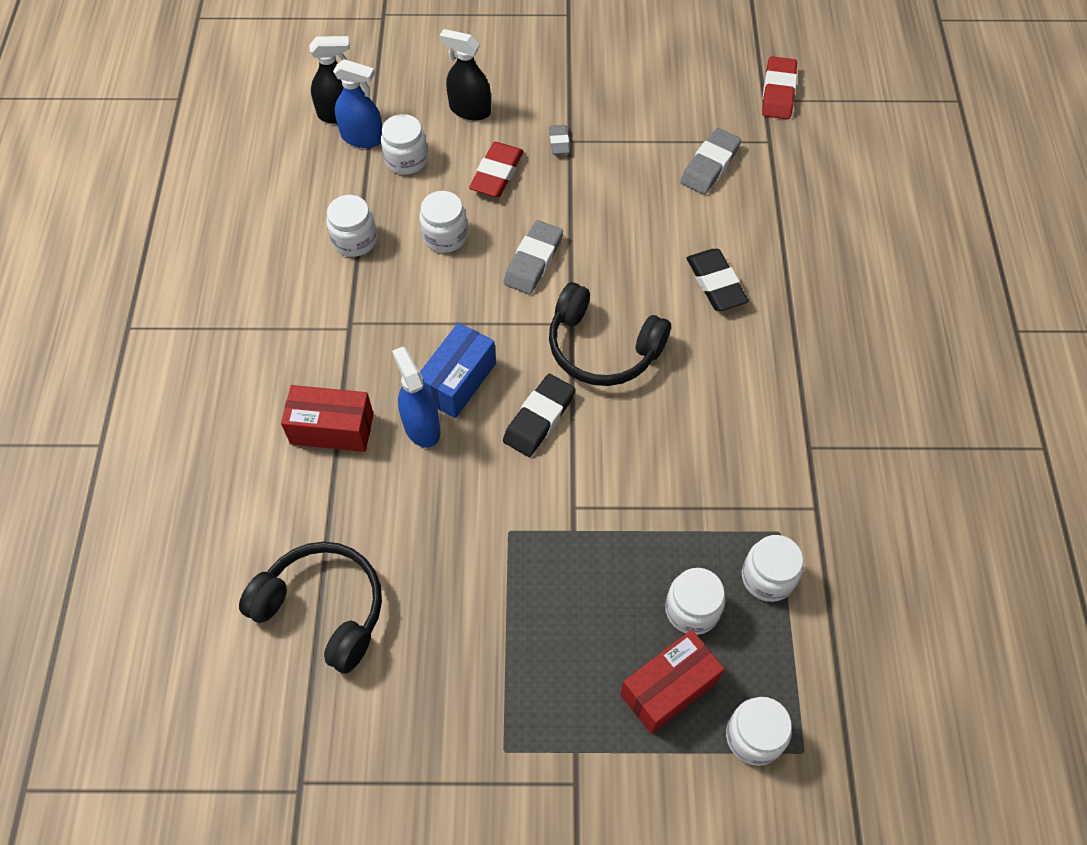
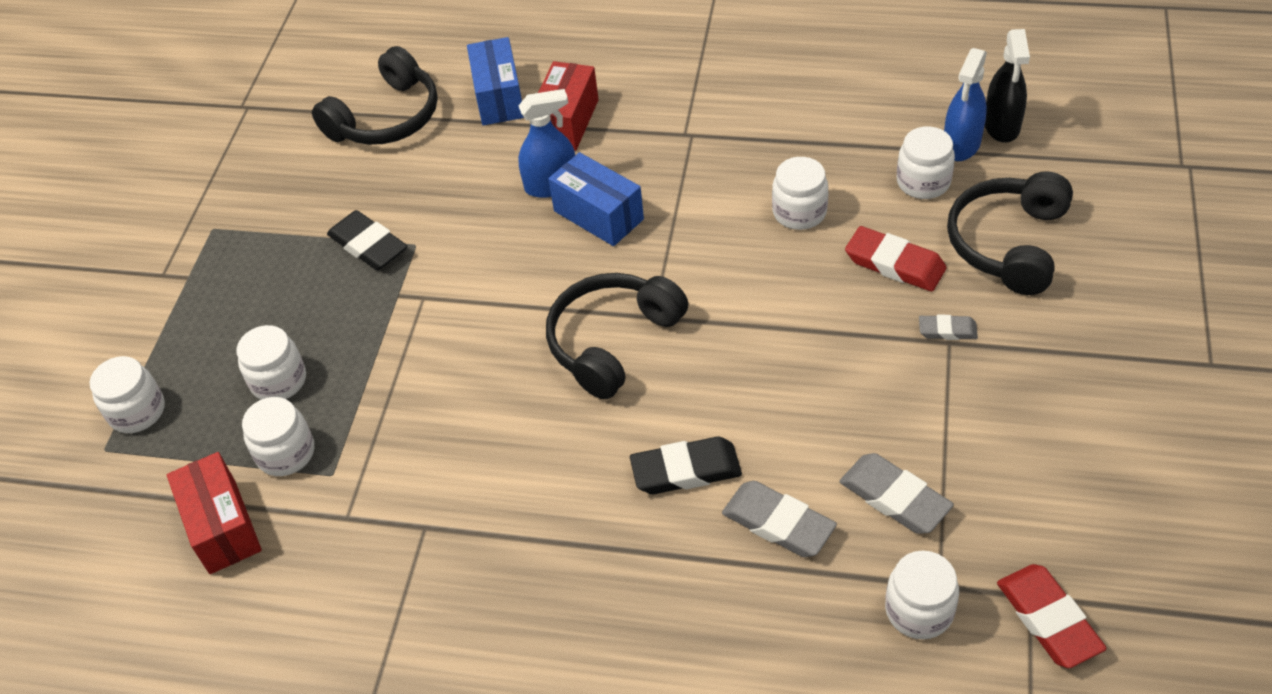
camera: 105 degrees right, 10 degrees down
(293, 500) = (499, 97): none -> blue box
(354, 240) = (803, 138): white jar -> white jar (919, 610)
(470, 110) = (1008, 244): black spray bottle -> black headphones
(533, 261) = (751, 289): grey eraser -> grey eraser (778, 523)
(539, 418) = (535, 277): black eraser -> black eraser (368, 245)
(669, 688) = (212, 351): red box -> red box (222, 526)
(778, 92) = (1048, 619): red eraser -> red eraser turned 45 degrees clockwise

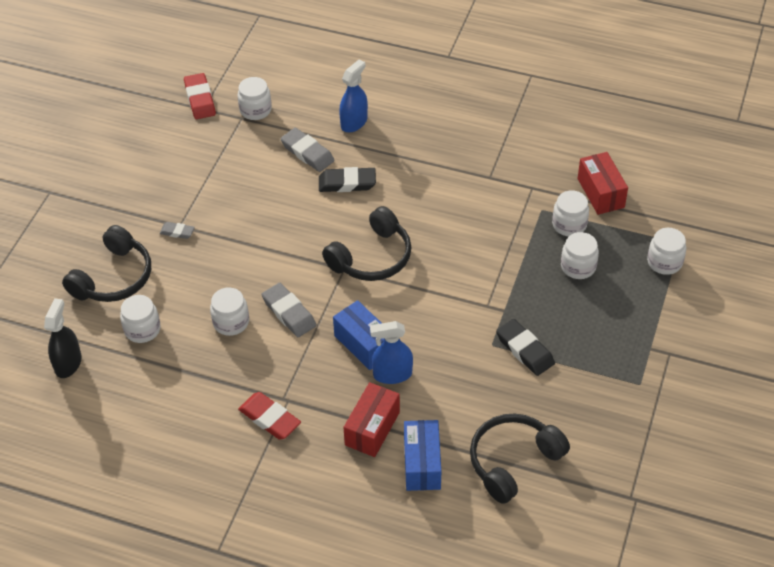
camera: 175 degrees left, 0 degrees up
(895, 264) = (187, 276): red eraser -> red eraser (269, 418)
(895, 498) = (245, 155): grey eraser -> grey eraser (289, 313)
(961, 145) = (103, 353): blue spray bottle -> blue spray bottle (354, 122)

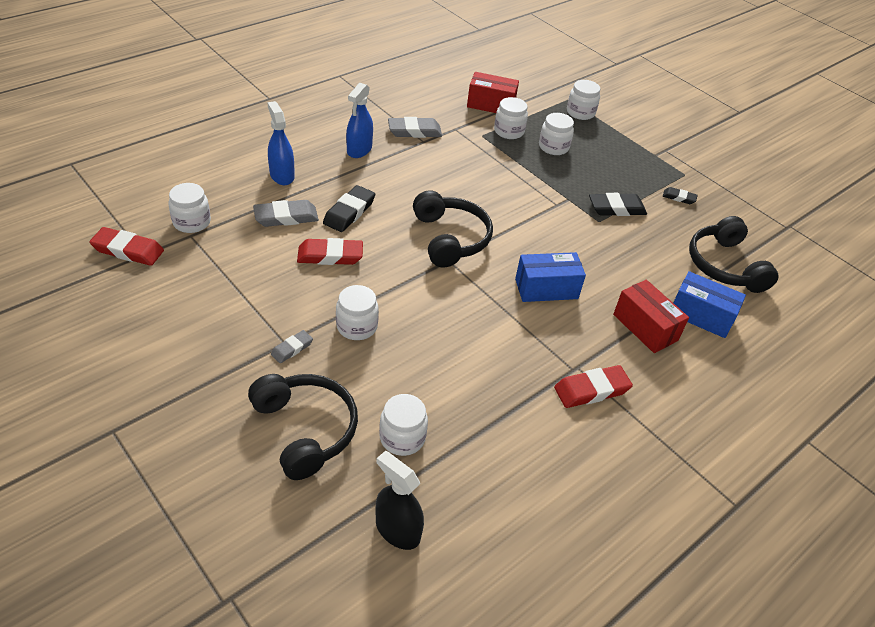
camera: 65 degrees left, 5 degrees down
(231, 322) = (450, 363): white jar -> white jar (357, 326)
(287, 200) = (330, 255): none -> red eraser
(289, 313) = (471, 318): grey eraser -> grey eraser (414, 131)
(392, 374) = (592, 288): blue spray bottle -> blue spray bottle (359, 150)
(592, 392) = (679, 197): none -> black eraser

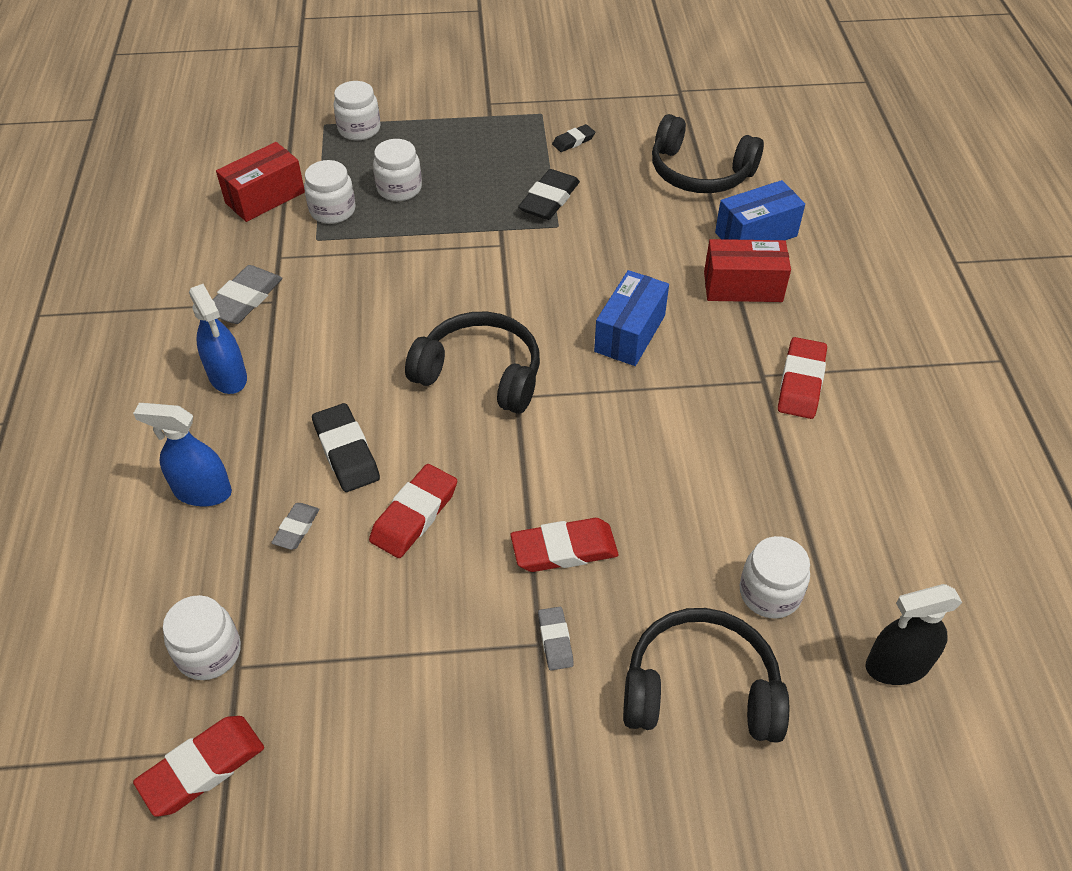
camera: 50 degrees left, 5 degrees up
(286, 217) = (296, 528): grey eraser -> grey eraser, size x0.58
(357, 326) = (564, 549): white jar -> red eraser

